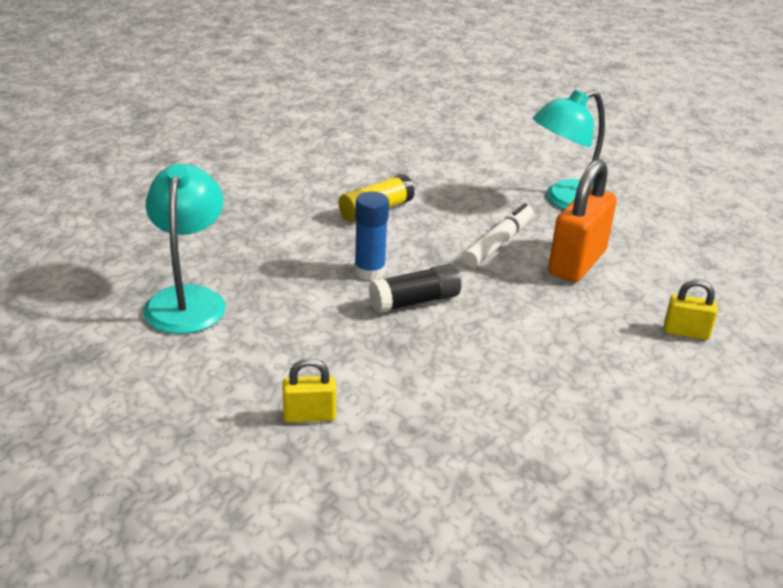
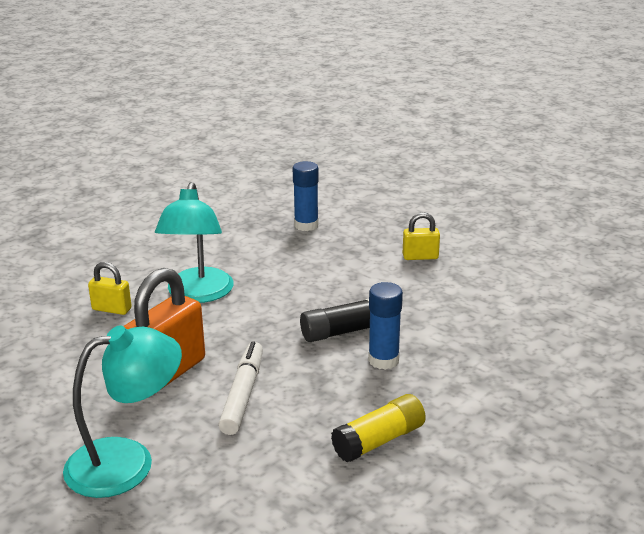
camera: 175 degrees left, 5 degrees down
(188, 299) = (545, 331): turquoise lamp -> turquoise lamp (198, 294)
(492, 491) = (306, 225): none -> blue glue stick
(498, 243) = (242, 395): white marker -> white marker turned 150 degrees clockwise

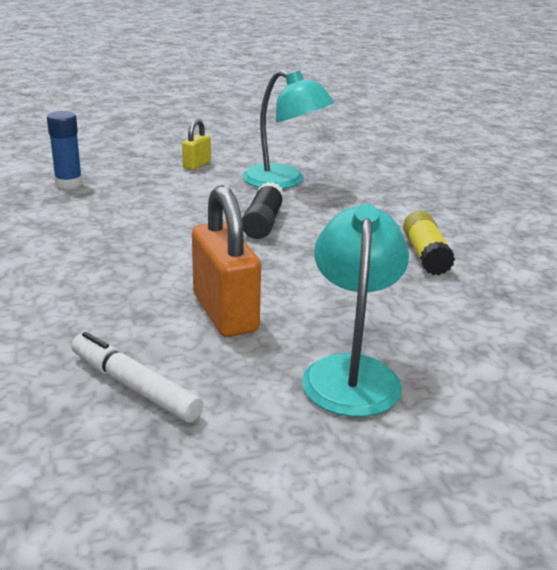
camera: 60 degrees left, 0 degrees up
(111, 309) = (59, 311): yellow padlock -> none
(198, 294) = (106, 261): turquoise lamp -> turquoise lamp (284, 181)
(242, 395) = (305, 288): white marker -> white marker (135, 387)
(383, 360) = (323, 221): blue glue stick -> none

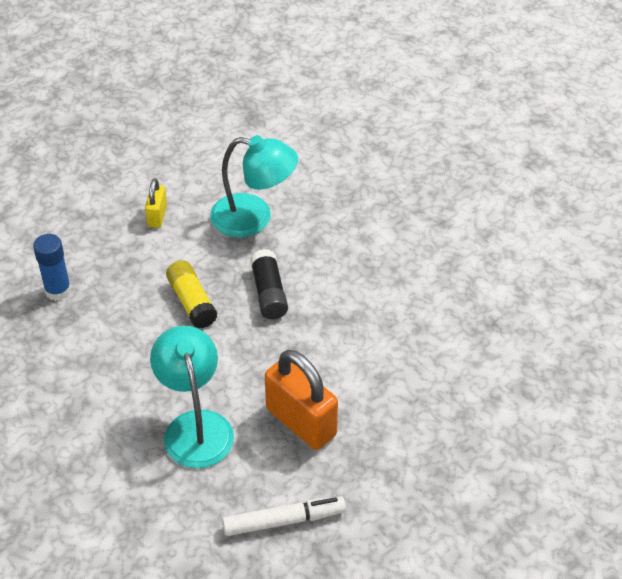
camera: 20 degrees left, 20 degrees up
(135, 387) = (283, 520): white marker -> white marker turned 150 degrees clockwise
(351, 372) = (418, 452): turquoise lamp -> turquoise lamp (195, 426)
(425, 255) = (419, 293): yellow glue stick -> yellow glue stick (192, 302)

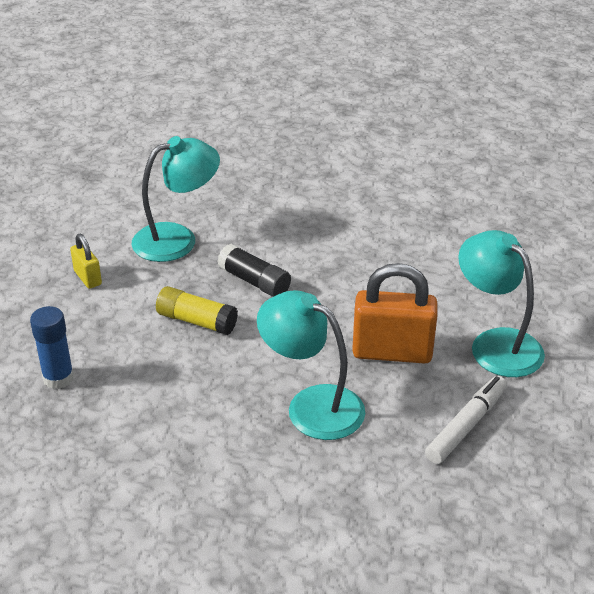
camera: 40 degrees left, 10 degrees down
(389, 469) = (496, 344): none -> turquoise lamp

